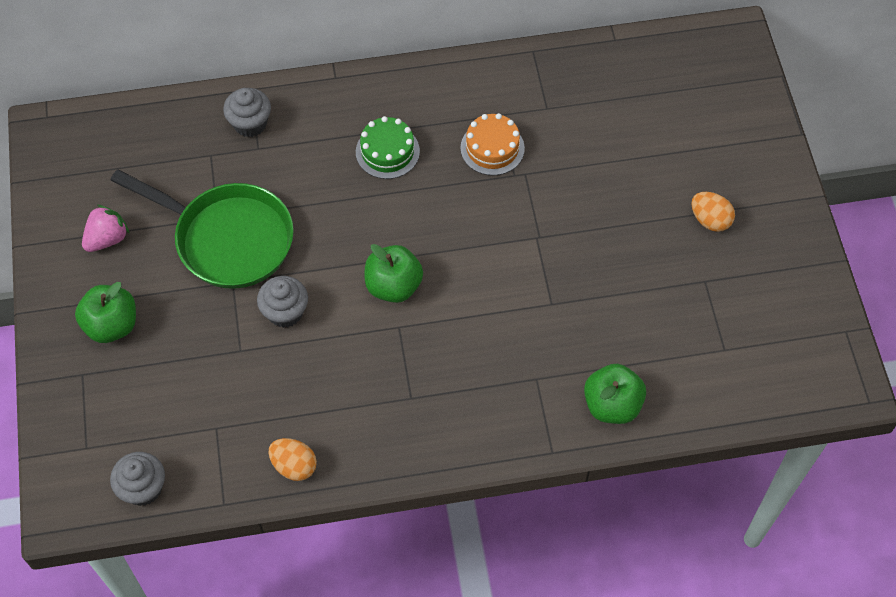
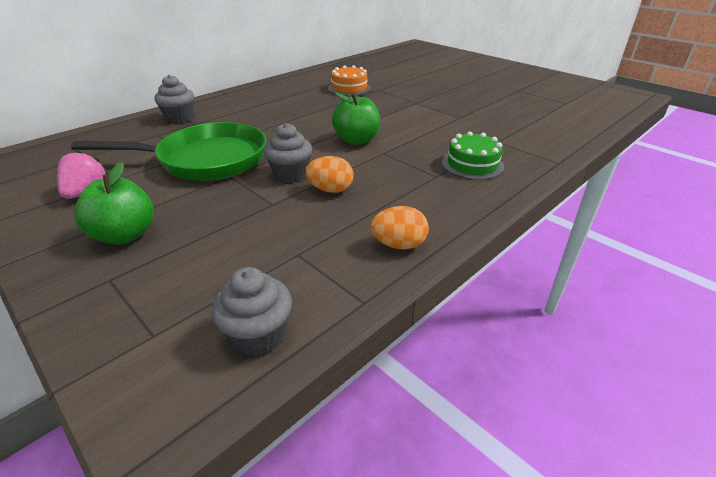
camera: 35 degrees left, 25 degrees down
(387, 151) = (288, 103): green cake -> green cake (472, 164)
(612, 405) = (553, 135): green apple -> none
(710, 220) = (488, 77): orange egg -> orange egg (330, 190)

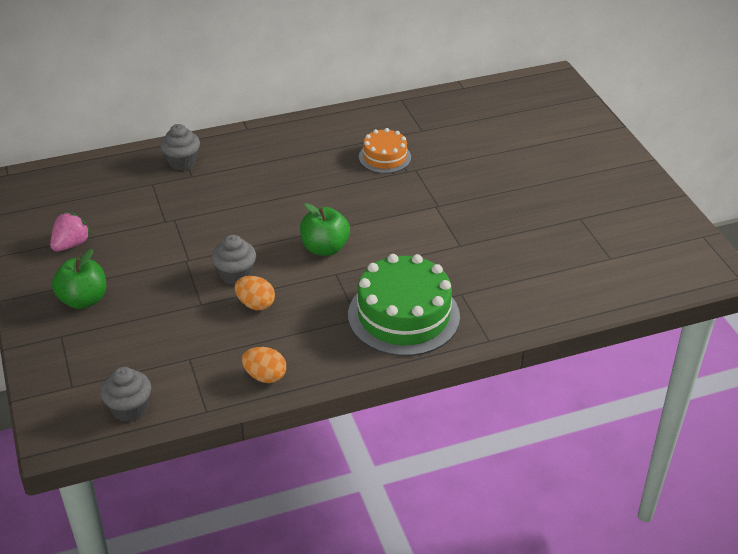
camera: 25 degrees right, 5 degrees up
(206, 160) = (176, 234): green pan -> none
(472, 164) = (403, 315): green cake -> green cake, size x1.82

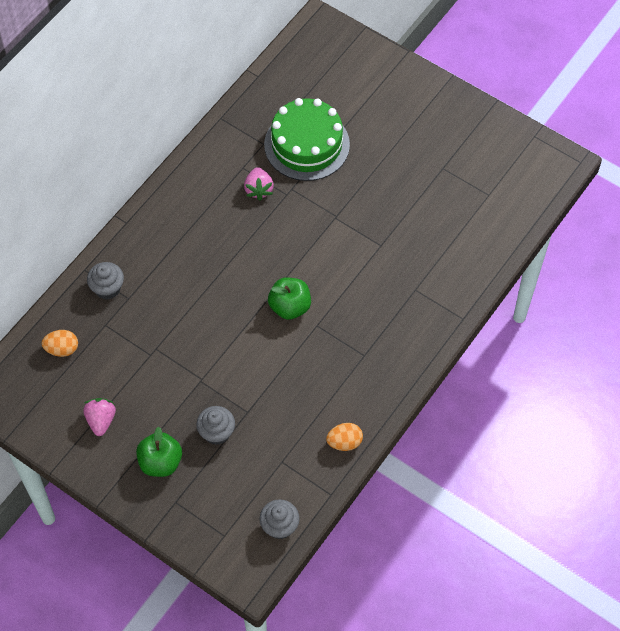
camera: 35 degrees left, 20 degrees up
(235, 275) = (248, 371): grey cupcake -> grey cupcake (217, 432)
(255, 304) = (285, 387): orange egg -> orange egg (62, 349)
(384, 157) = (258, 189): orange cake -> pink strawberry
(403, 315) = (392, 333): green cake -> green cake (307, 144)

